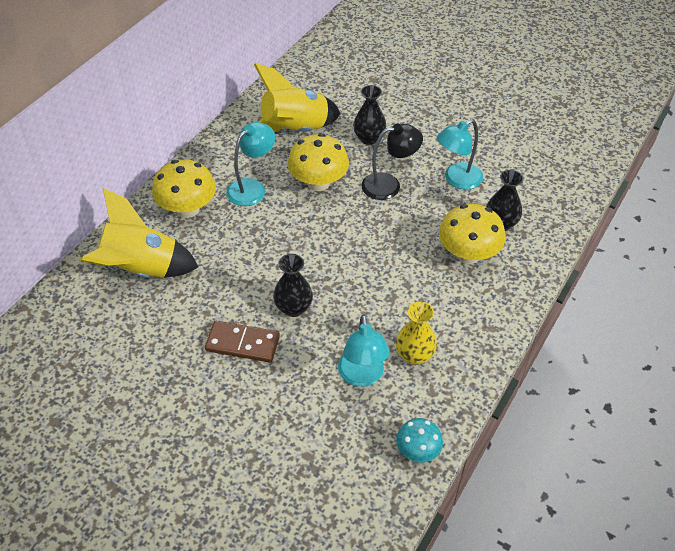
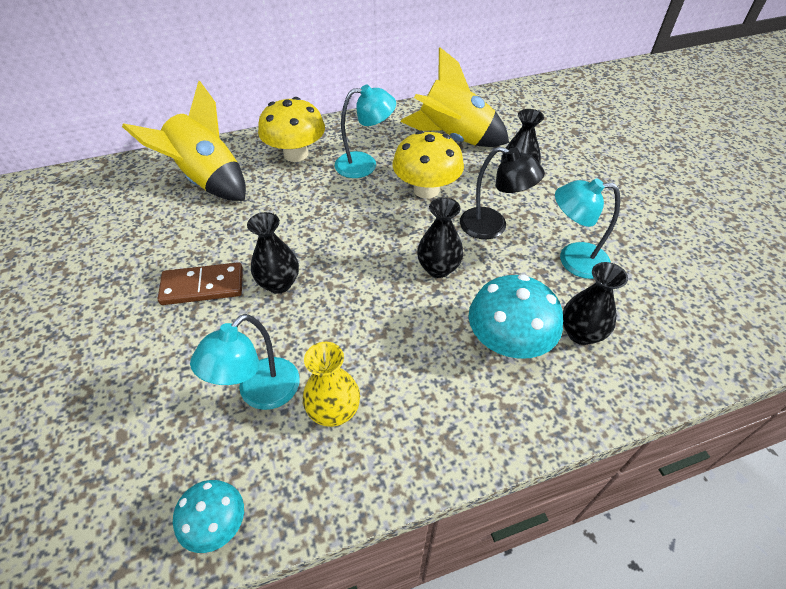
camera: 40 degrees right, 0 degrees up
(243, 343) = (203, 286): brown domino -> brown domino turned 60 degrees counterclockwise
(384, 234) = (438, 268): none -> black vase
(468, 254) = (508, 342): yellow mushroom -> turquoise mushroom

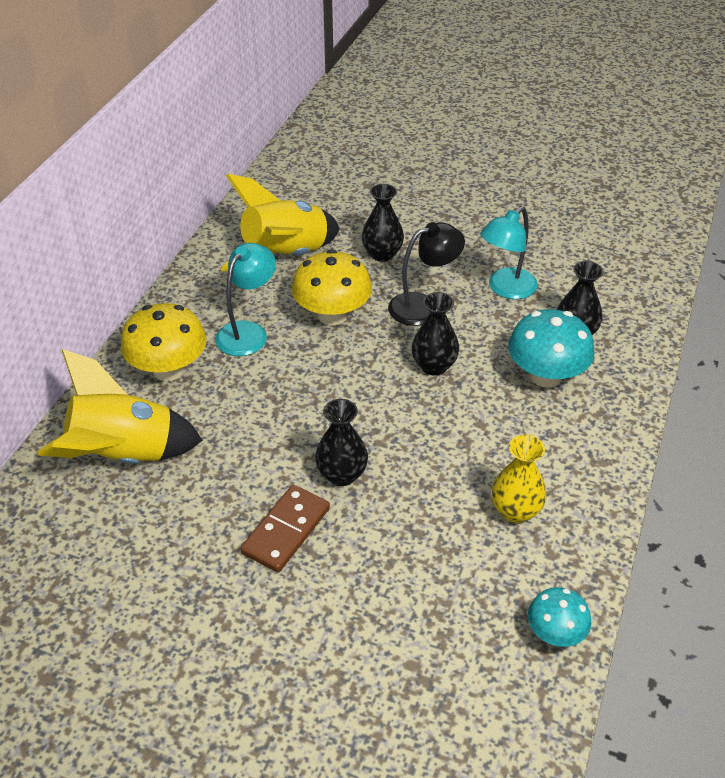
camera: 50 degrees left, 5 degrees down
(260, 393) = (455, 548): turquoise lamp -> none

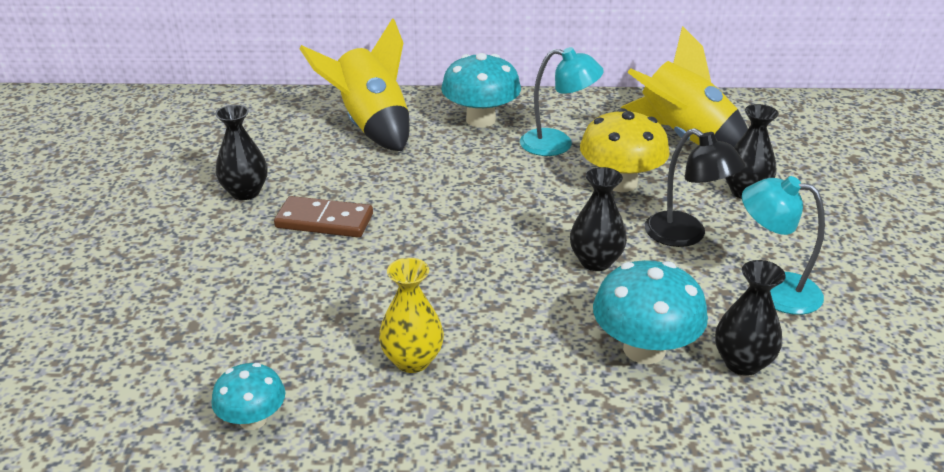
camera: 70 degrees right, 10 degrees down
(169, 369) = (480, 120): yellow mushroom -> turquoise mushroom
(342, 475) = (406, 236): black vase -> black vase (245, 192)

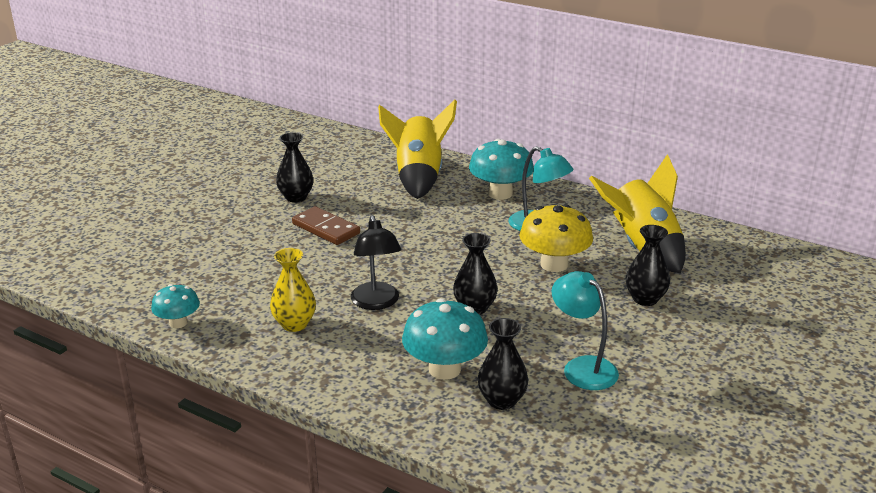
camera: 30 degrees right, 5 degrees down
(685, 235) = (560, 313): black lamp -> black lamp (376, 303)

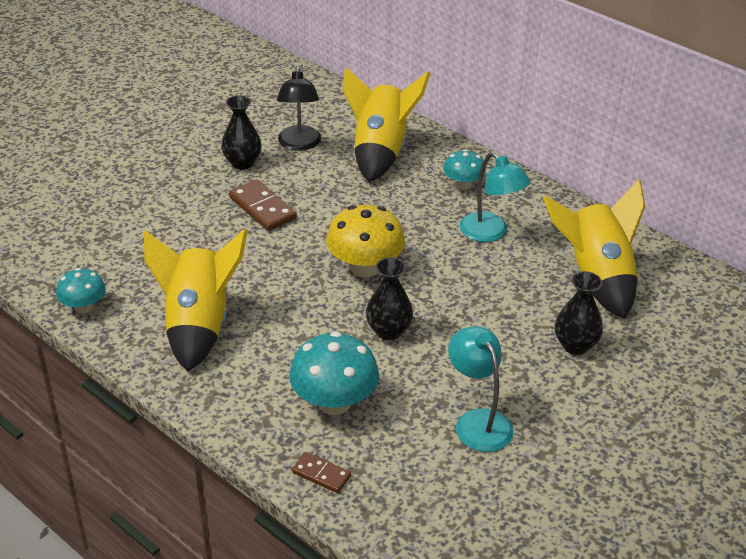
camera: 10 degrees right, 10 degrees up
(294, 324) = (198, 325): yellow vase -> yellow rocket
(376, 303) = (288, 310): black lamp -> black lamp (299, 144)
(453, 428) = (321, 474): none -> brown domino
(500, 193) = (463, 185): turquoise mushroom -> turquoise mushroom, size x0.59
(502, 401) = (381, 449): black vase -> none
(554, 264) = (491, 287): yellow mushroom -> yellow mushroom (365, 267)

